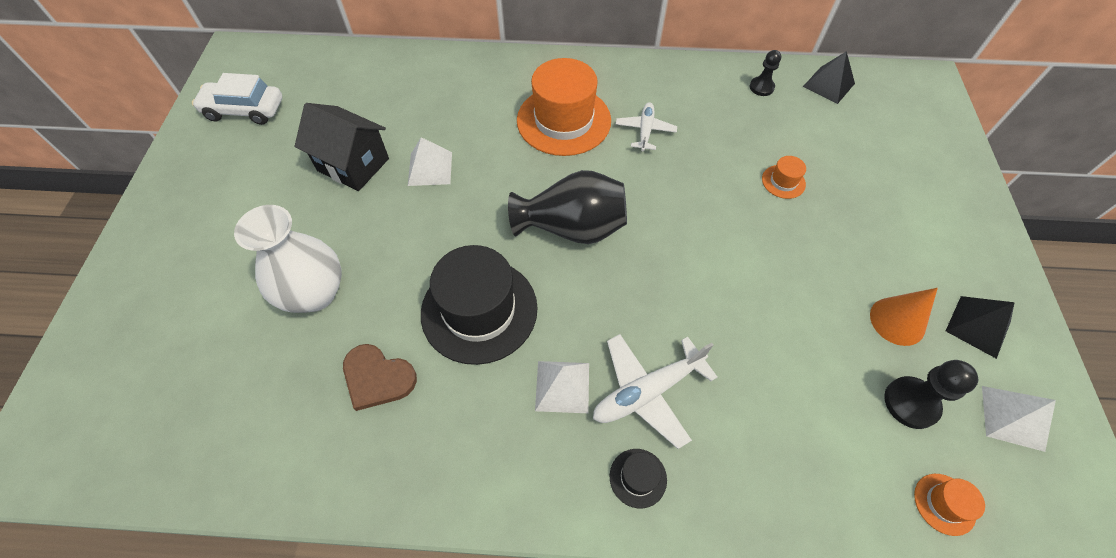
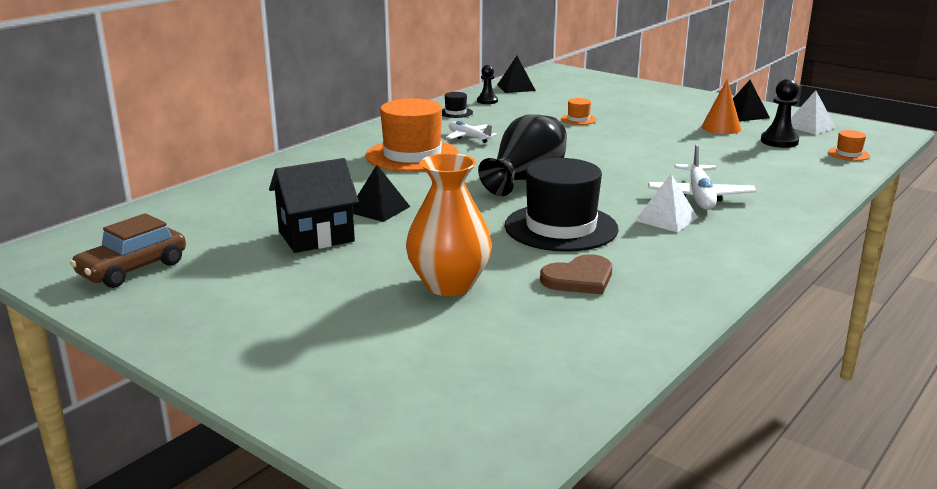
camera: 55 degrees left, 35 degrees down
(244, 110) = (133, 269): white car -> brown car
(315, 293) = (449, 285): white vase -> orange vase
(430, 168) = (379, 209): white pyramid -> black pyramid
(638, 478) = (763, 216): black hat -> black hat (455, 112)

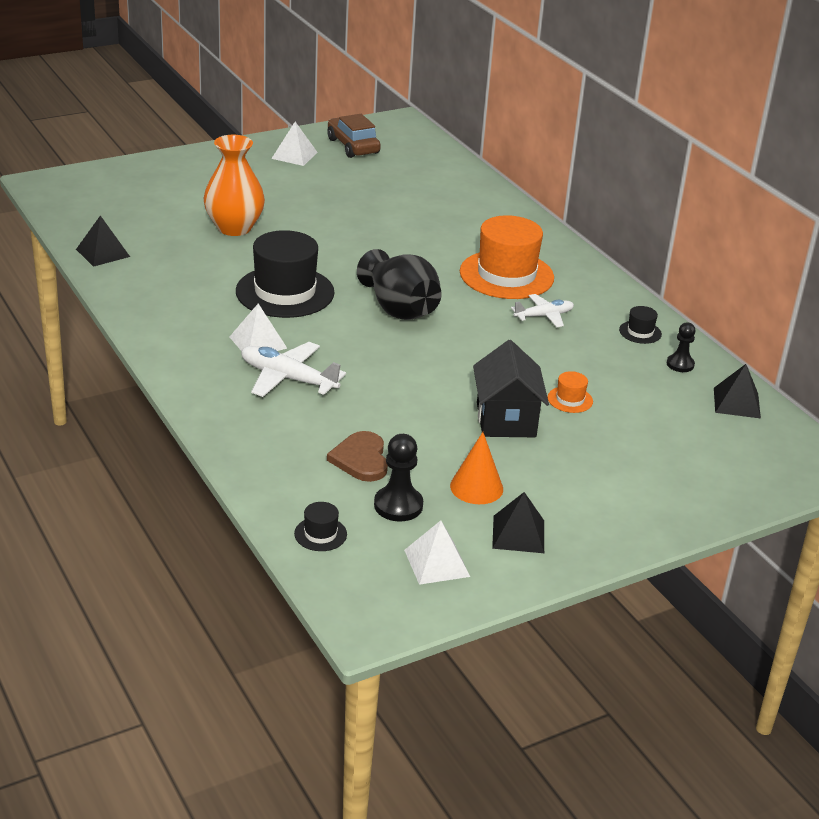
camera: 110 degrees right, 10 degrees up
(188, 299) = (294, 155): none -> white pyramid
(316, 236) = (354, 203): black house -> black house (506, 420)
(379, 209) = (386, 233): black pyramid -> black pyramid (103, 253)
(579, 278) = (196, 271): brown heart -> brown heart (361, 459)
(848, 154) = (320, 534): orange hat -> black hat

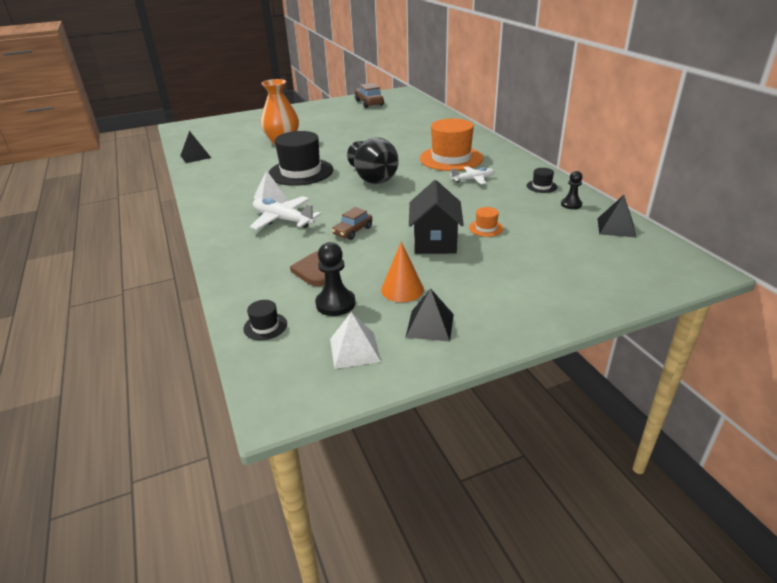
camera: 10 degrees right, 0 degrees up
(294, 155) = (333, 108): white pyramid -> none
(392, 400) = (353, 231): none -> brown car

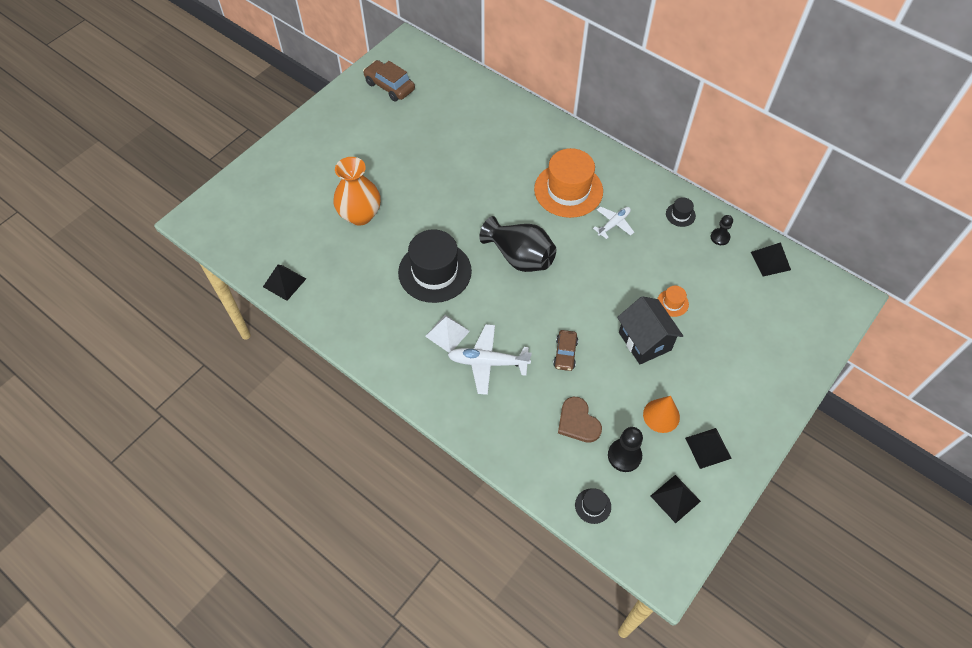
camera: 30 degrees left, 25 degrees up
(354, 350) = (675, 498): white pyramid -> black pyramid

